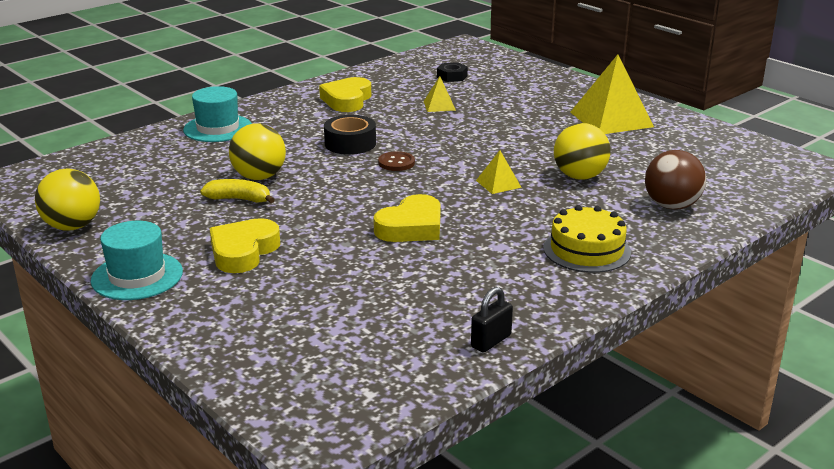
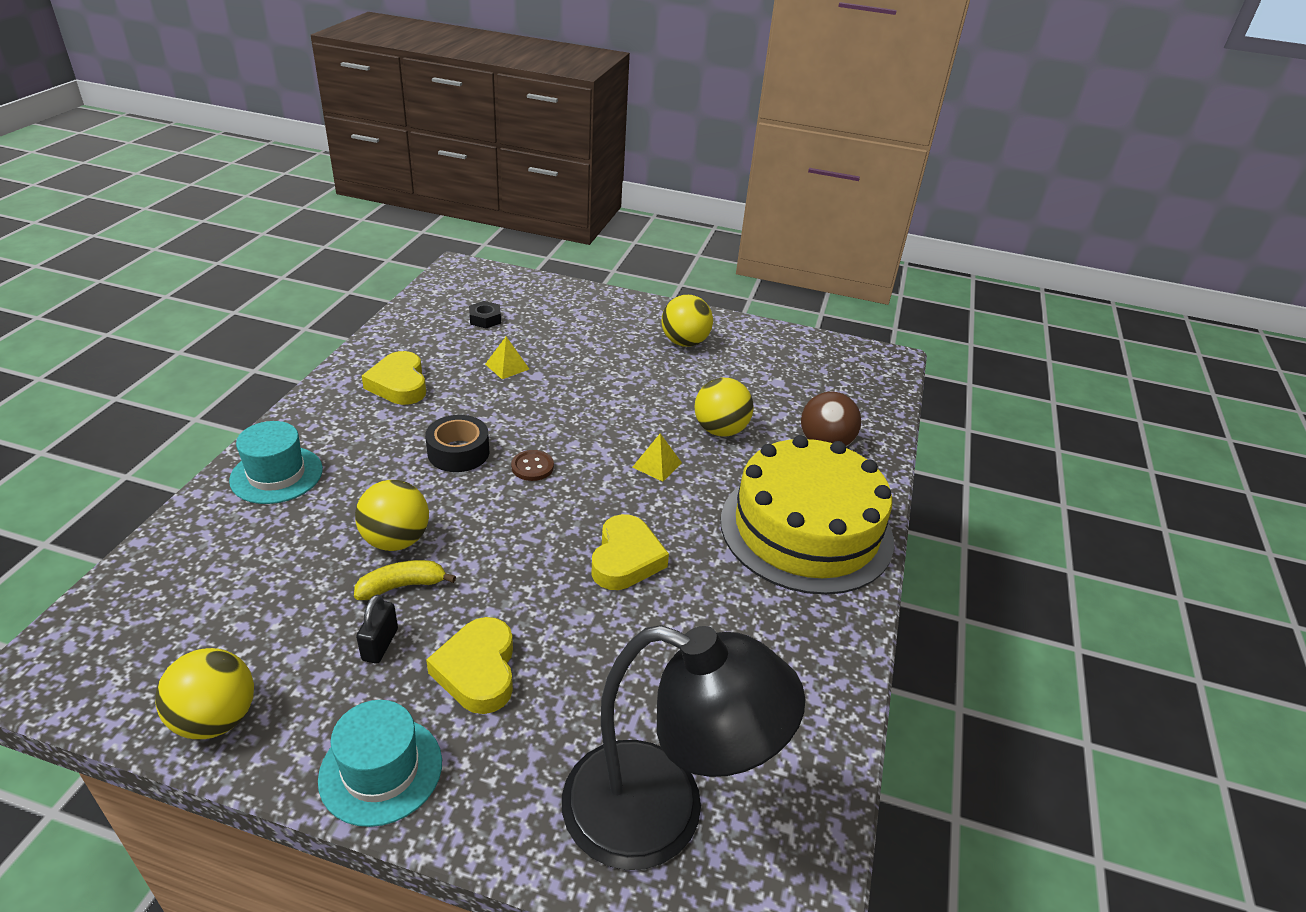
camera: 35 degrees left, 10 degrees up
(287, 355) = (661, 814): none -> black lamp
(491, 341) = (830, 693): black padlock -> black padlock (380, 644)
(587, 250) = (806, 529): yellow cake -> yellow cake, size x1.94
(611, 119) = (684, 342): yellow pyramid -> yellow ball

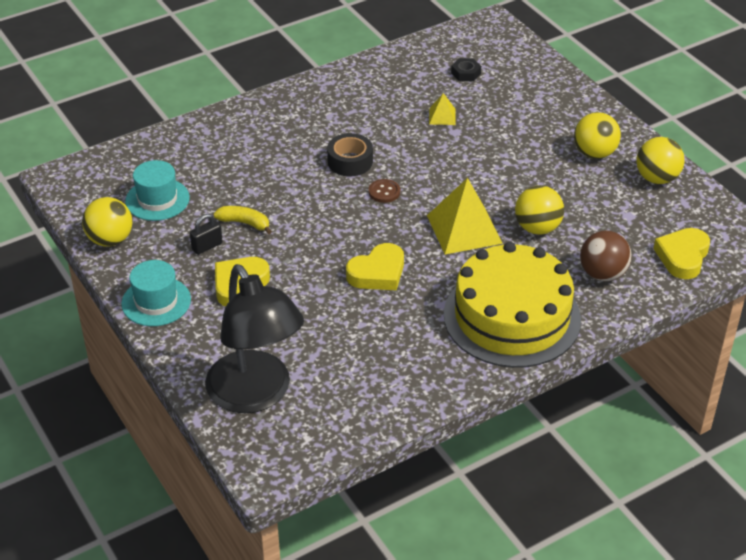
camera: 45 degrees right, 5 degrees up
(276, 475) = (239, 128): turquoise hat -> turquoise hat (157, 199)
(396, 540) = (265, 197): yellow ball -> yellow ball (657, 178)
(399, 384) = (360, 99): yellow heart -> yellow heart (682, 257)
(657, 465) = (464, 229): yellow pyramid -> yellow pyramid, size x2.08

